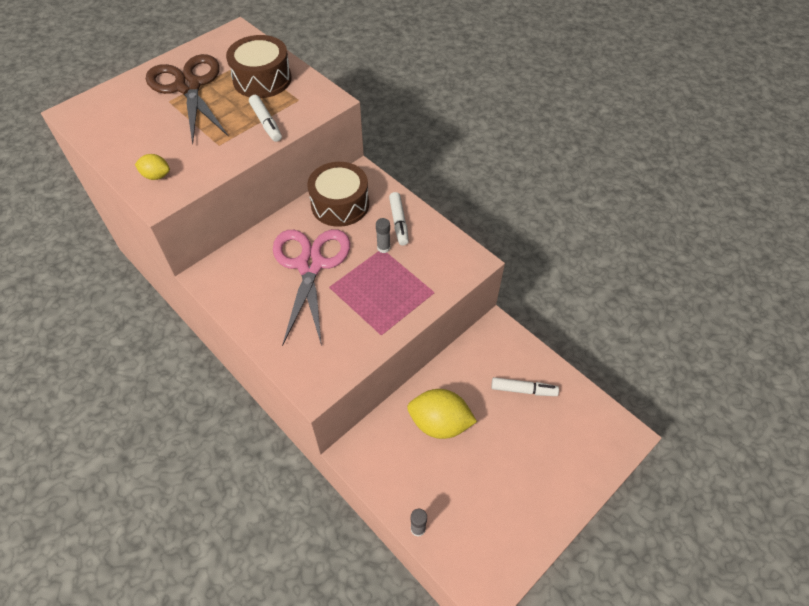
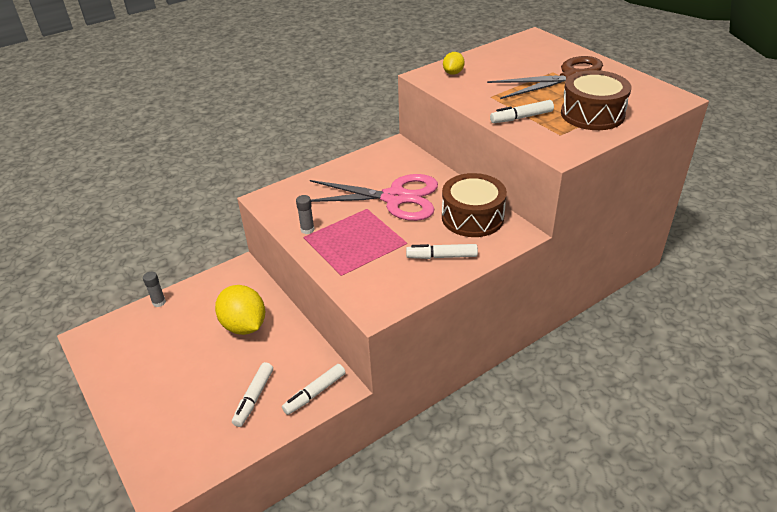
camera: 100 degrees right, 15 degrees down
(383, 248) = (407, 244): grey glue stick -> grey glue stick (307, 230)
(439, 423) = (244, 326): yellow lemon -> yellow lemon turned 60 degrees counterclockwise
(507, 344) = (315, 393): none -> white marker

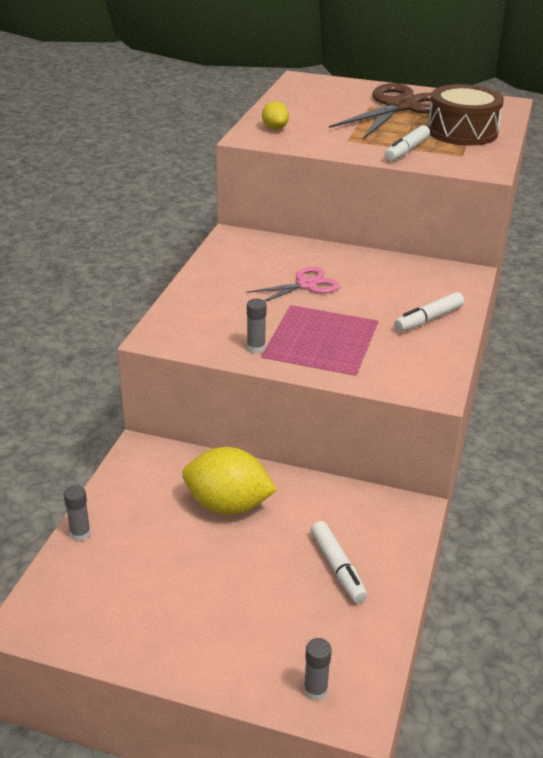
camera: 40 degrees left, 5 degrees down
(157, 461) = (315, 690): none -> grey glue stick
(315, 393) = (395, 528): white marker -> none
(395, 198) = (306, 285): pink scissors -> pink scissors, size x0.53
(472, 217) = (407, 275): brown drum -> none

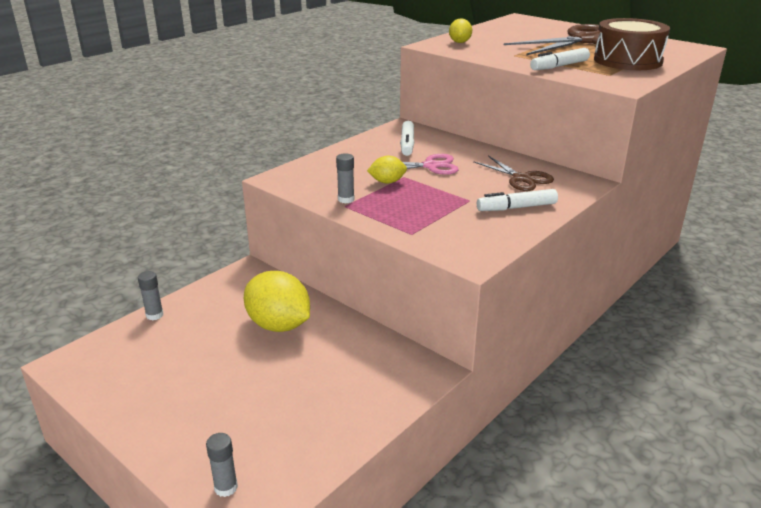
camera: 25 degrees right, 5 degrees down
(279, 315) = (387, 182): none -> yellow lemon
(337, 567) = (327, 396): white marker -> white marker (407, 144)
(406, 282) = (521, 178): none -> brown scissors

